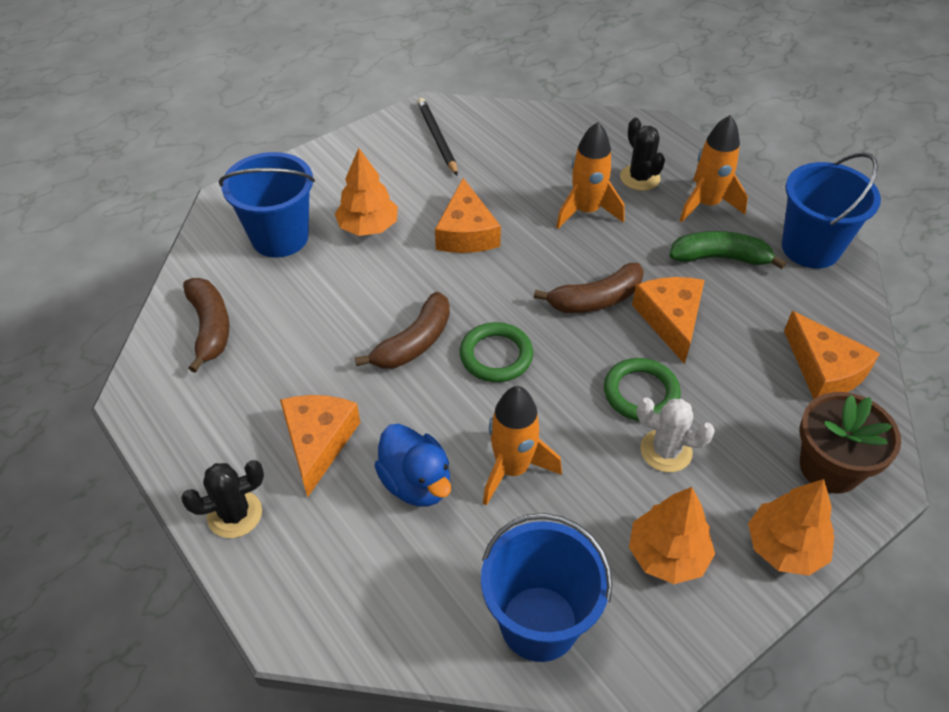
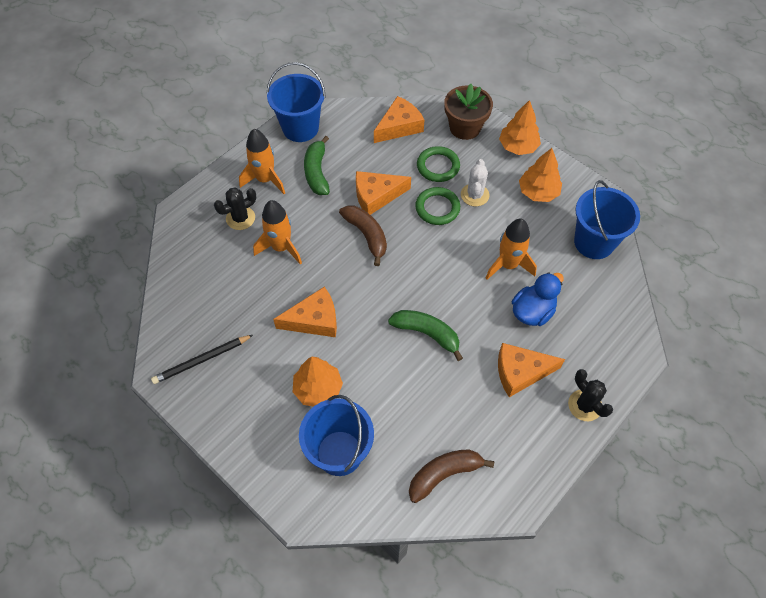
camera: 100 degrees left, 10 degrees up
(414, 343) = (427, 334): brown banana -> green banana
(496, 356) = (427, 284): green ring -> green ring (438, 166)

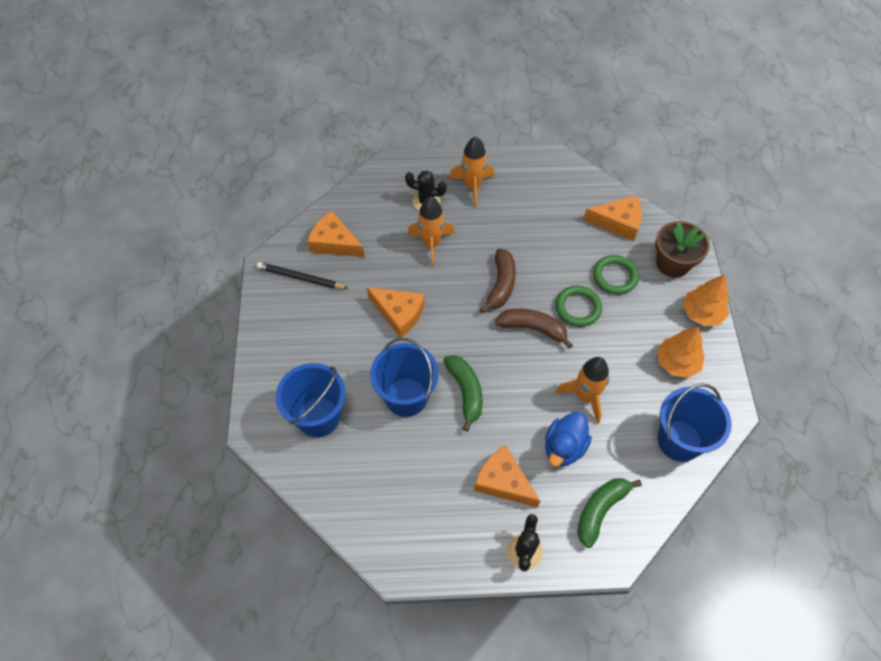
camera: 45 degrees right, 0 degrees up
(300, 128) = (539, 167): blue bucket -> blue bucket (406, 397)
(317, 172) = (515, 209): green banana -> green banana (600, 510)
(318, 389) = (351, 362): orange tree -> none
(376, 196) = (540, 261): orange cheese -> orange cheese (334, 243)
(444, 474) = (369, 497): brown banana -> brown banana (533, 328)
(474, 195) = (620, 322): white cactus -> none
(532, 311) = (564, 447): blue duck -> blue duck turned 120 degrees clockwise

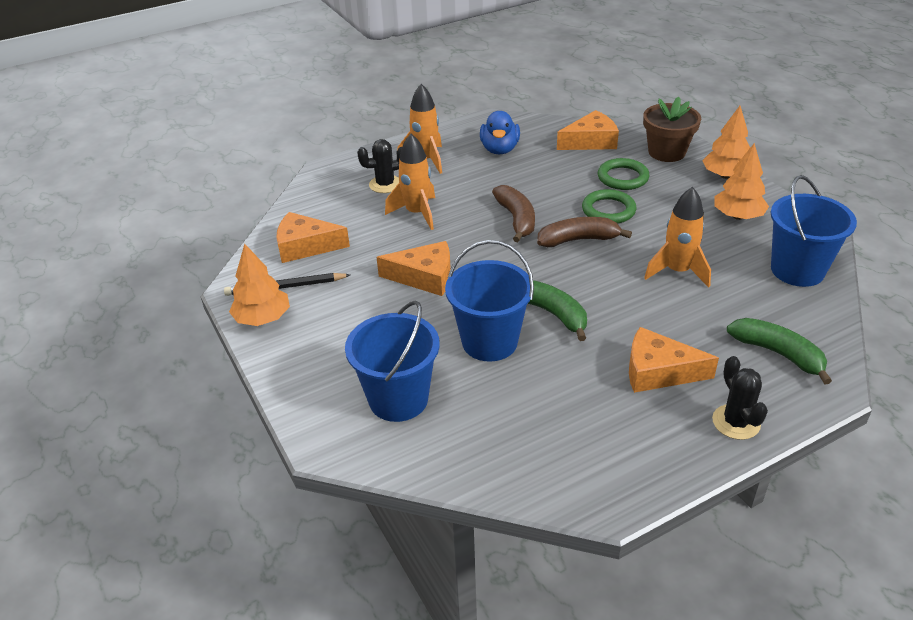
camera: 25 degrees left, 20 degrees down
(271, 301) = (263, 318): none -> orange tree
(564, 447) = (694, 318): blue duck -> blue duck (499, 149)
(600, 510) = (778, 354): green banana -> green banana turned 120 degrees clockwise

